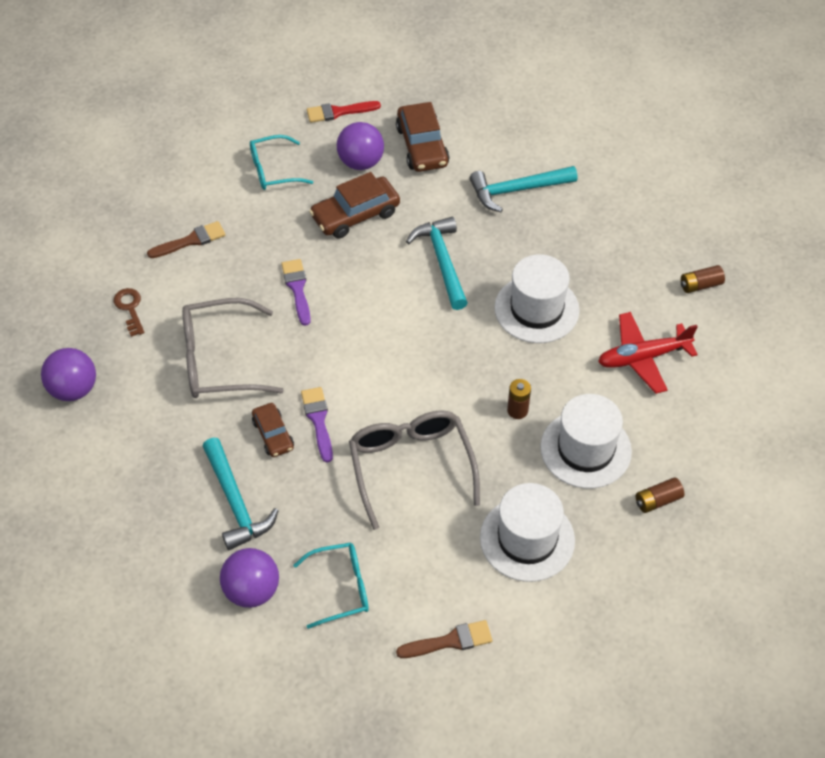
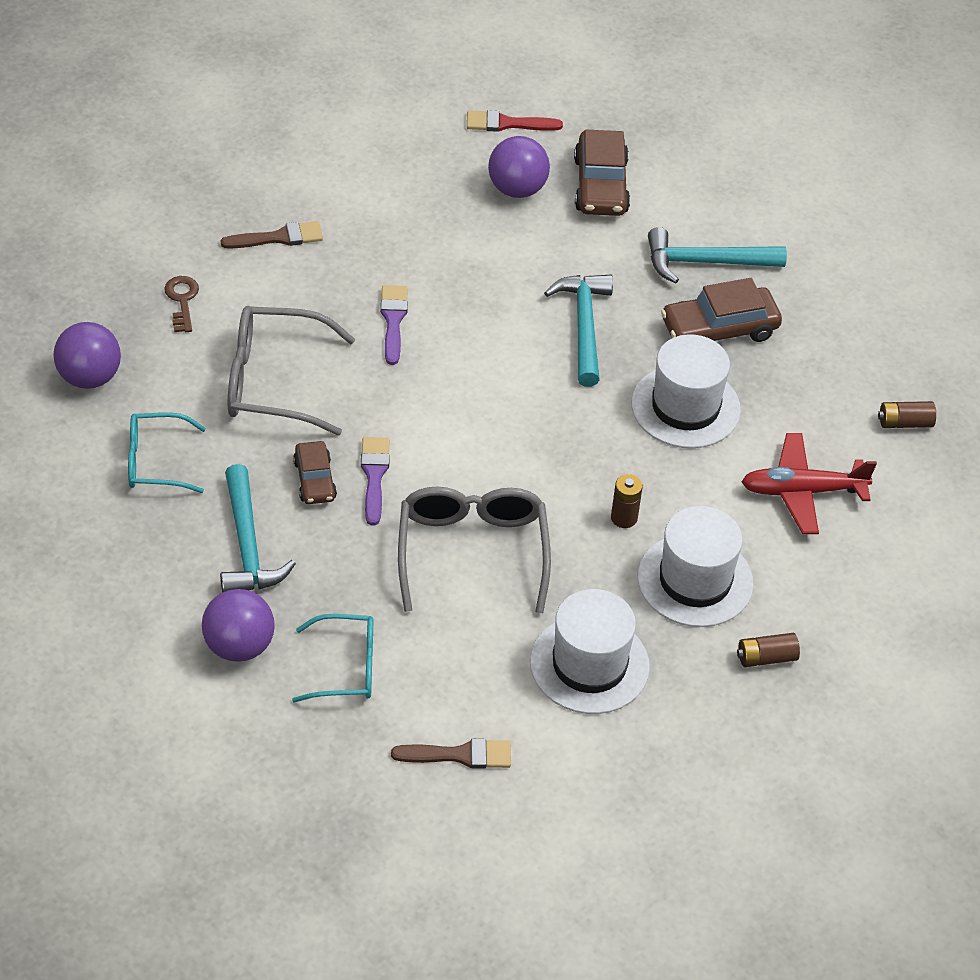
camera: 10 degrees right, 5 degrees down
(273, 170) = (404, 176): turquoise glasses -> turquoise glasses (155, 462)
(355, 215) = (491, 250): brown car -> brown car (719, 329)

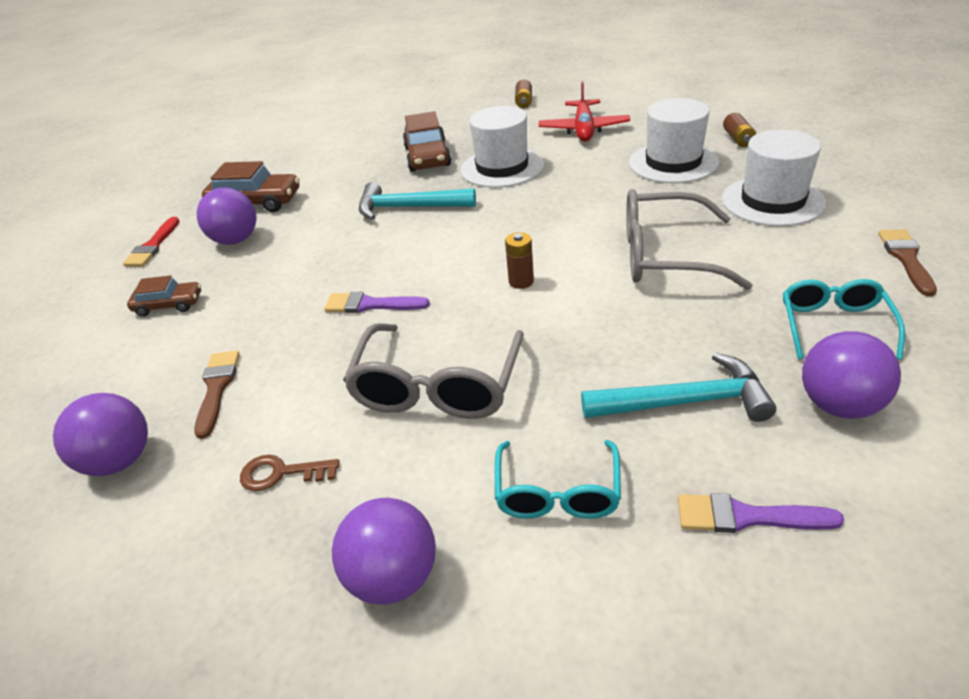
camera: 75 degrees left, 10 degrees down
(199, 203) = (120, 460): none -> purple ball
(315, 480) = (583, 352): brown car -> brown car (169, 305)
(374, 476) = (576, 312): purple brush -> purple brush (747, 517)
(624, 518) = (615, 189): brown battery -> brown battery (521, 281)
(706, 262) = (359, 162): turquoise hammer -> none

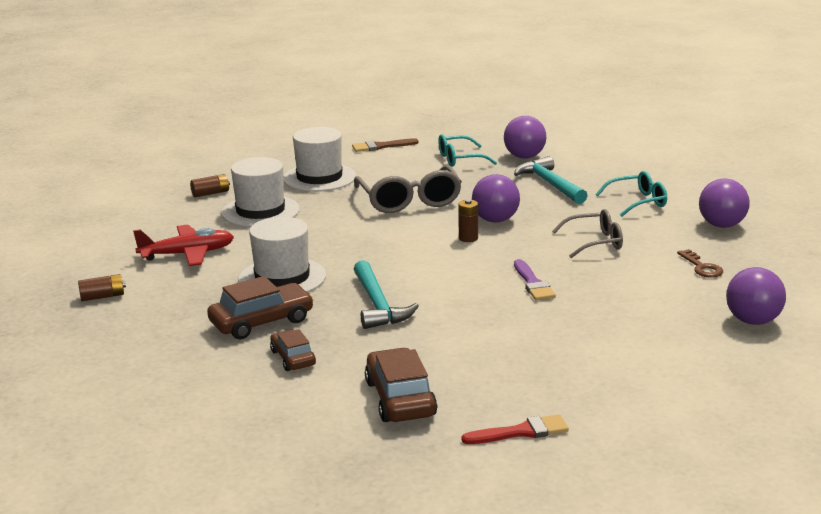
camera: 115 degrees left, 15 degrees down
(169, 305) = (601, 374): brown car -> brown car (293, 358)
(217, 388) = (665, 312): brown brush -> none
(236, 240) = (480, 381): purple ball -> purple ball (495, 220)
(437, 387) = (595, 242): grey glasses -> grey glasses, size x0.63
(747, 517) = (611, 168): purple brush -> none

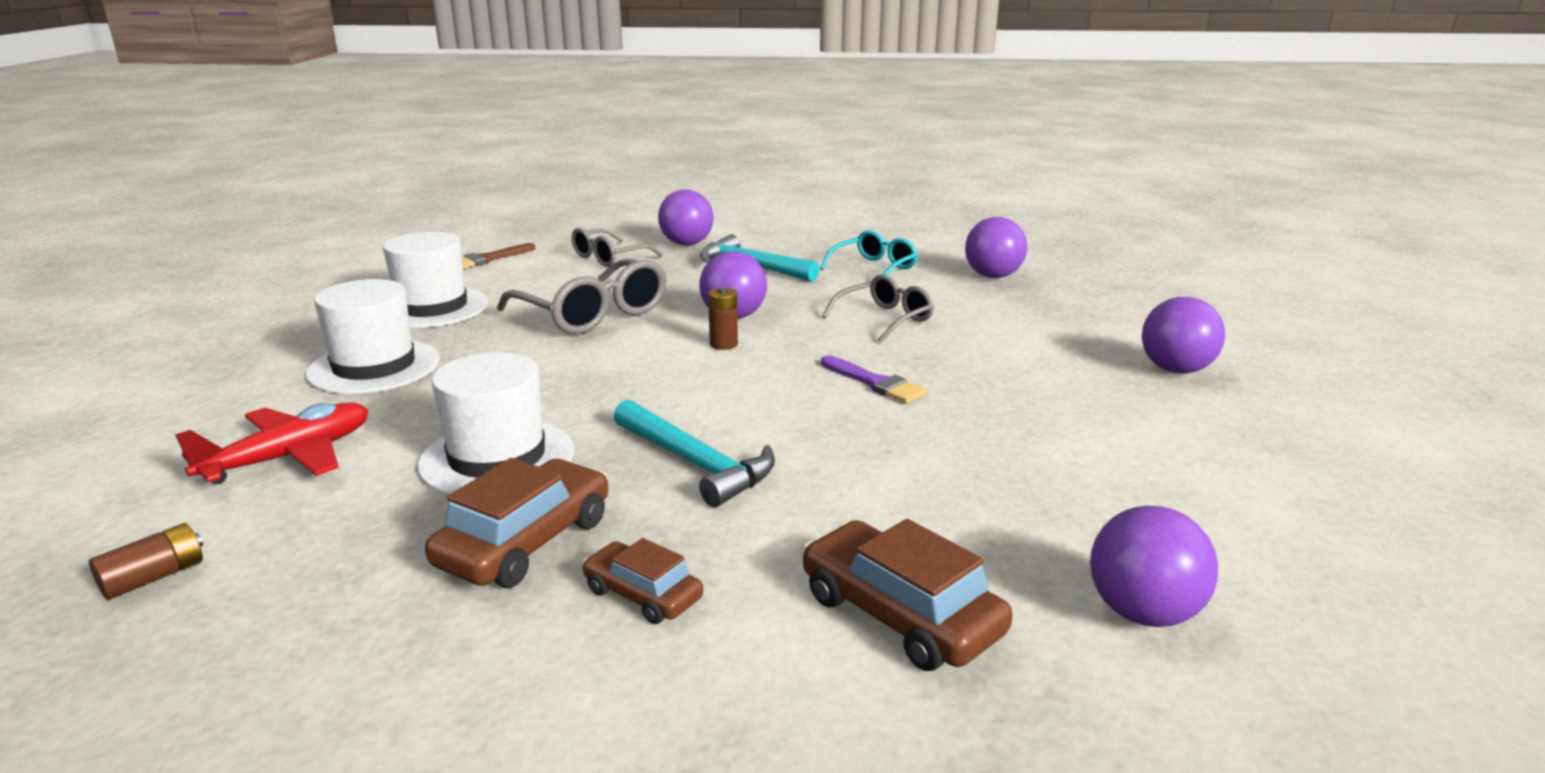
camera: 30 degrees left, 0 degrees up
(211, 193) = (266, 357): brown battery -> none
(459, 159) = (609, 257): turquoise glasses -> grey glasses
(521, 432) = (1143, 613): red brush -> purple ball
(701, 267) = (1036, 322): brown key -> none

